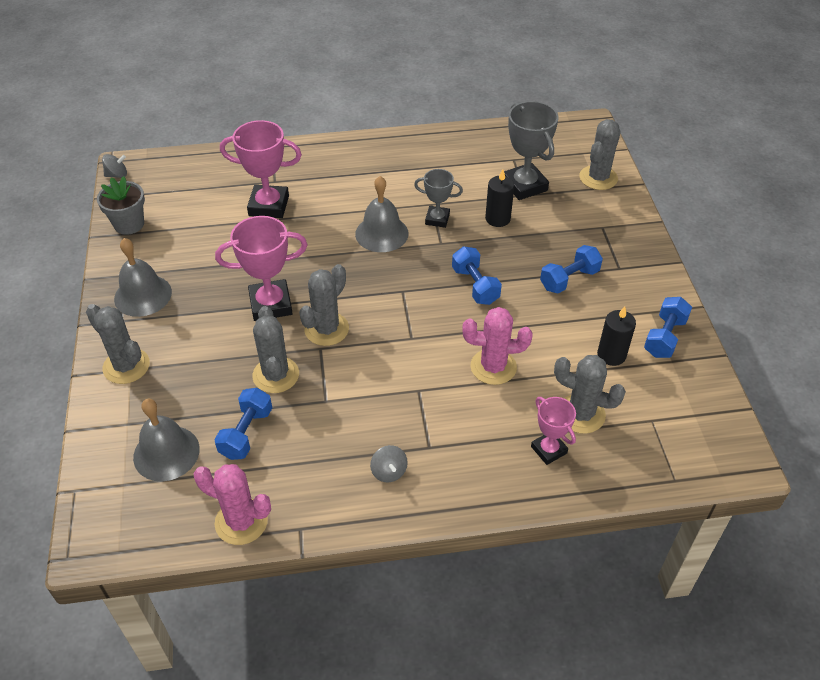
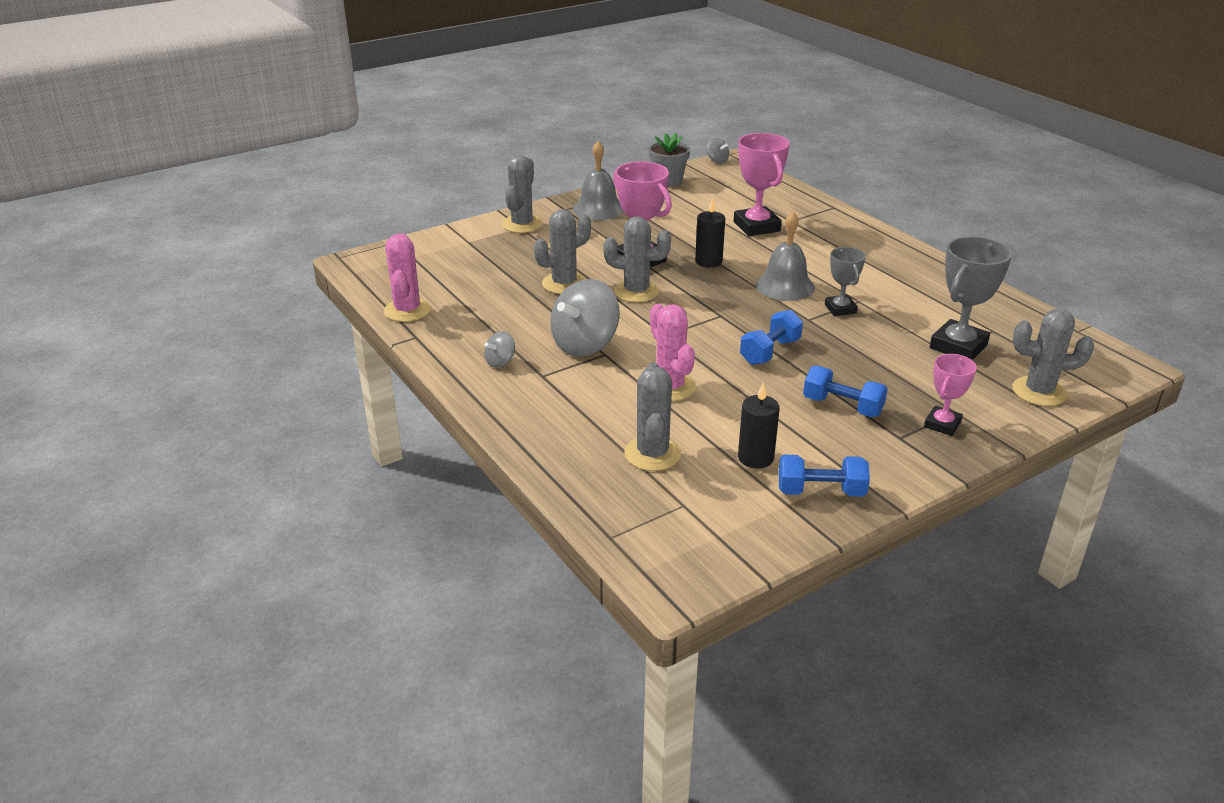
camera: 65 degrees right, 15 degrees down
(166, 453) = (452, 263): grey bell -> none
(246, 433) = (494, 288): blue dumbbell -> none
(395, 398) = (585, 345): none -> grey spinning top
(497, 219) = (884, 342): black candle -> black candle (708, 261)
(549, 450) = (589, 443): pink trophy -> pink trophy (942, 424)

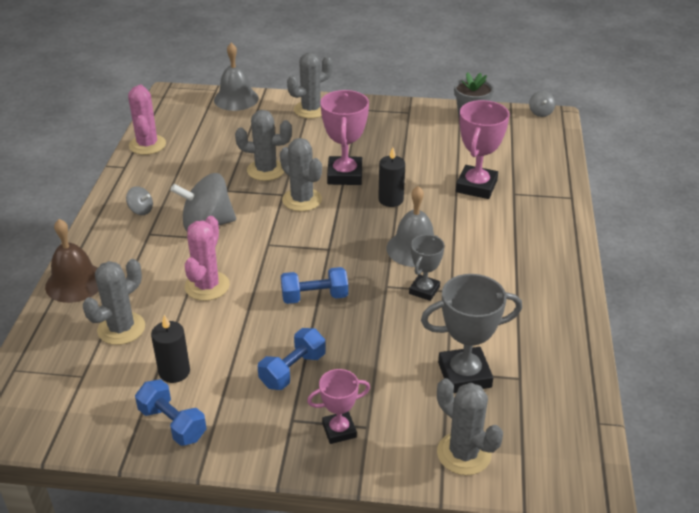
camera: 40 degrees right, 5 degrees up
(407, 310) = (147, 145): pink cactus -> pink cactus turned 45 degrees counterclockwise
(500, 362) = (141, 210): grey spinning top -> grey spinning top turned 150 degrees counterclockwise
(542, 444) = (75, 282): none -> brown bell
(598, 209) = (382, 119): grey bell -> grey bell (236, 99)
(842, 406) = (292, 370): blue dumbbell -> blue dumbbell turned 60 degrees clockwise

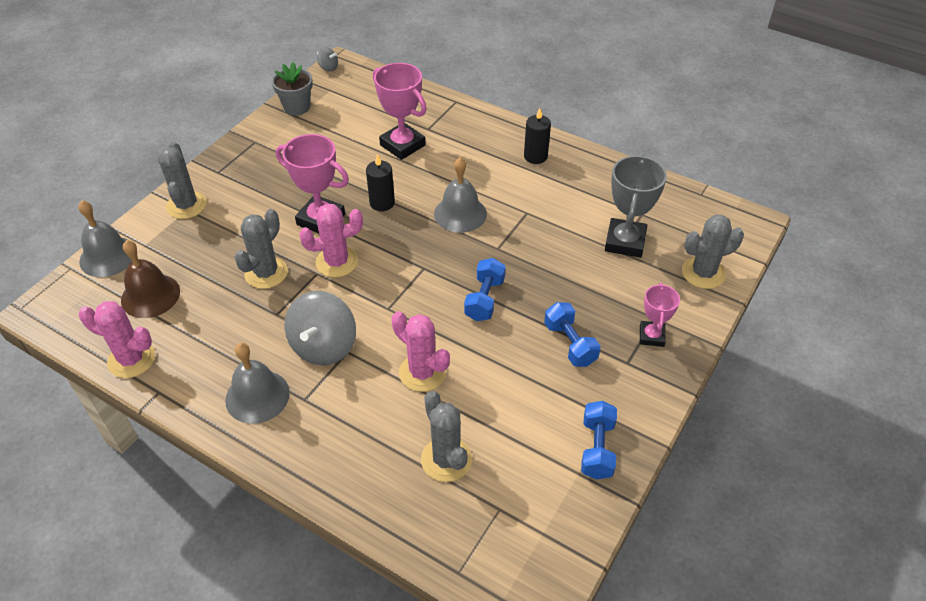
camera: 65 degrees left, 10 degrees up
(75, 282) = (346, 486): brown bell -> brown bell (150, 295)
(141, 210) = (257, 396): grey spinning top -> grey bell
(173, 424) = (597, 448): blue dumbbell -> blue dumbbell turned 60 degrees counterclockwise
(174, 372) = (530, 430): black candle -> black candle (535, 156)
(302, 200) = (337, 262): grey cactus -> pink cactus
(424, 290) = (517, 227): grey trophy -> none

